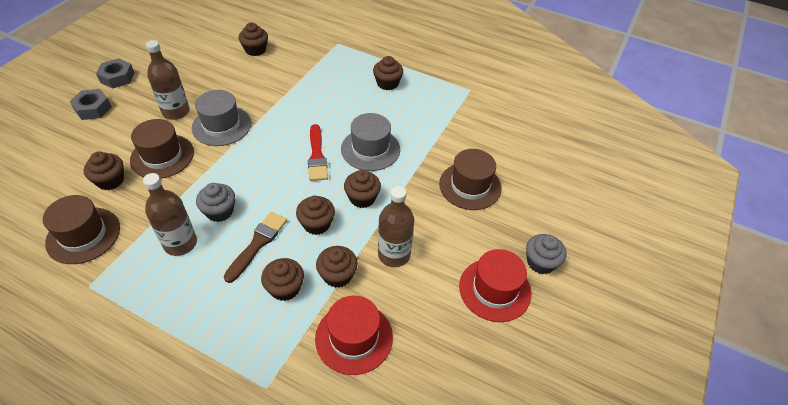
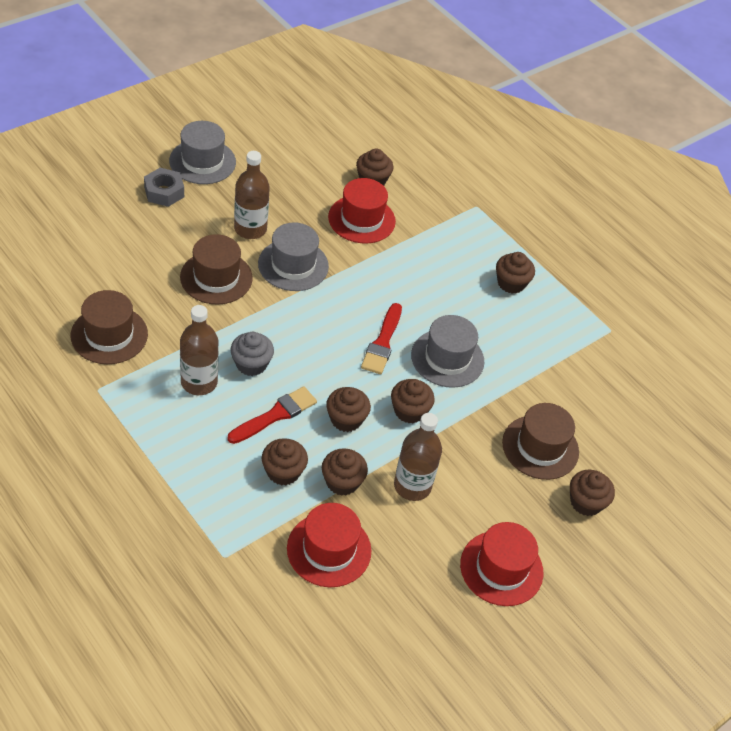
camera: 20 degrees right, 0 degrees up
(110, 180) = (154, 285): brown cupcake -> brown cupcake (586, 502)
(117, 77) = (202, 161): grey nut -> grey hat
(257, 244) = (275, 415): brown brush -> red brush
(260, 77) = (361, 219): none -> red hat
(541, 262) = (571, 563): grey cupcake -> none

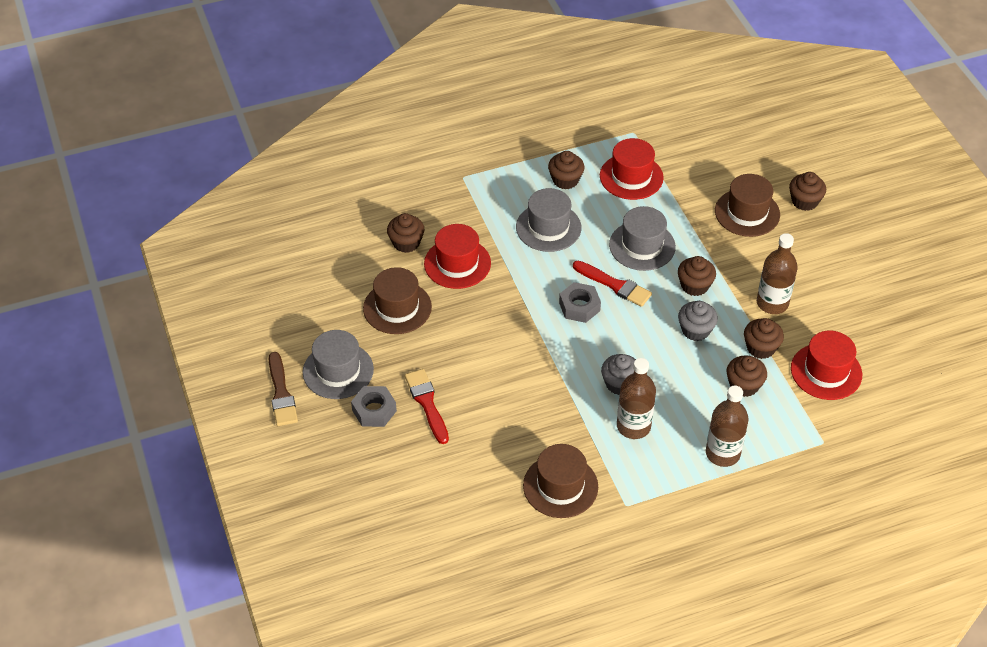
camera: 65 degrees left, 0 degrees up
(166, 132) = (281, 393): none -> brown brush
(216, 277) = (506, 389): brown hat -> brown hat (397, 307)
(250, 229) = (447, 350): brown bottle -> brown bottle (722, 453)
(275, 415) = (681, 378): red brush -> red brush (427, 403)
(293, 265) = (504, 328): grey hat -> grey hat (548, 227)
(342, 318) = (579, 307): none -> grey nut
(346, 419) = (695, 330): brown cupcake -> grey cupcake
(501, 568) = (857, 269): red hat -> red hat (631, 177)

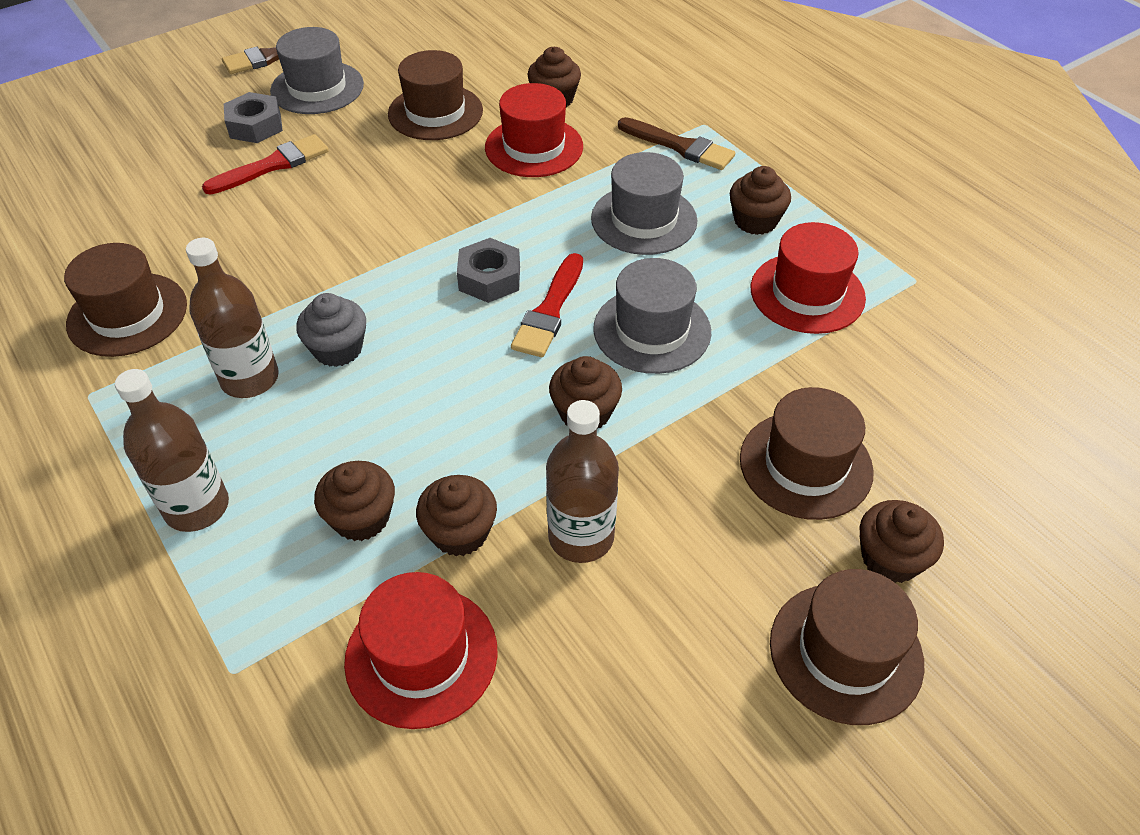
camera: 75 degrees right, 0 degrees up
(482, 194) = (680, 146): none -> brown brush
(695, 330) = (478, 429): grey cupcake -> none
(847, 230) = (845, 652): none -> brown hat

